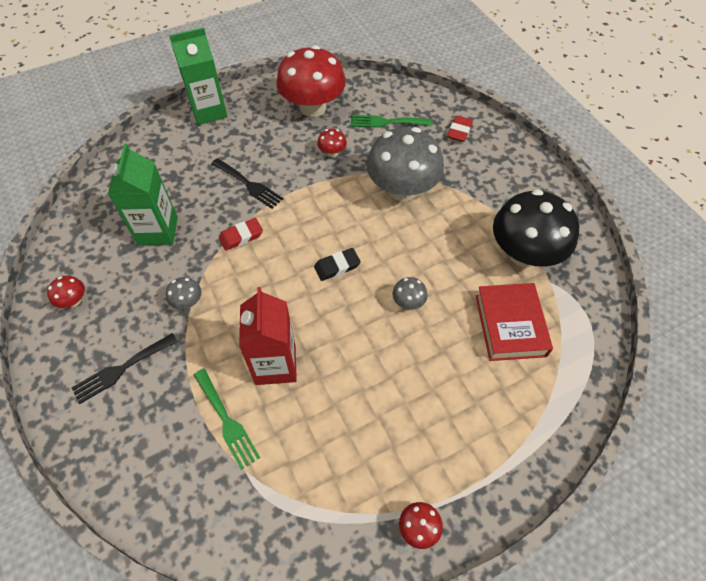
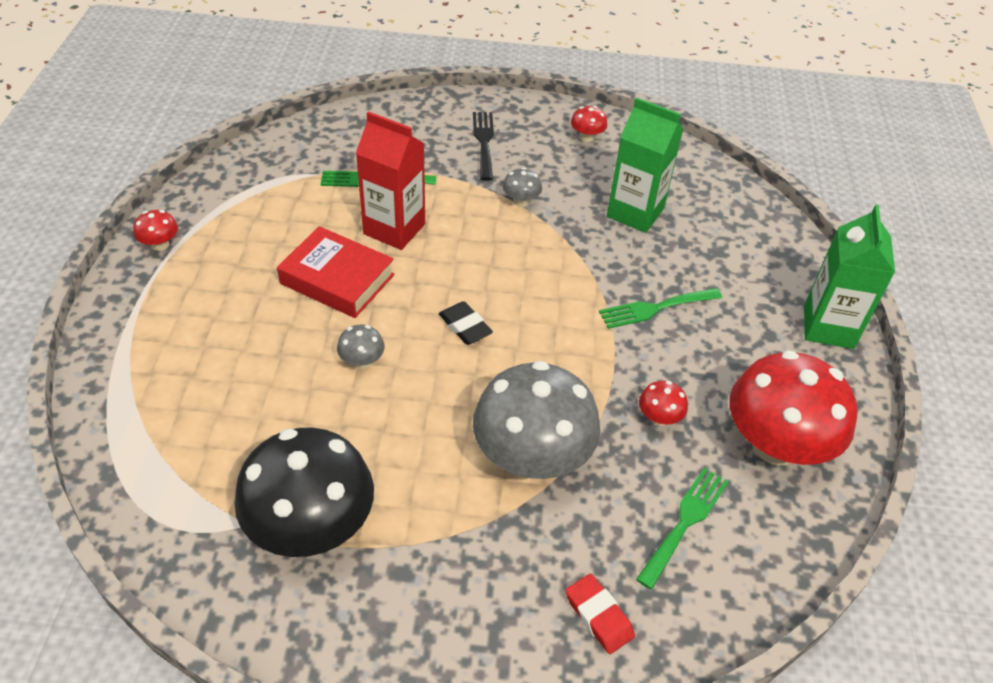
camera: 120 degrees right, 10 degrees down
(241, 236) = (575, 269): red eraser -> none
(249, 185) = (655, 308): black fork -> green fork
(337, 266) = (465, 326): black eraser -> black eraser turned 45 degrees counterclockwise
(510, 325) = (242, 434): red book -> red book (337, 279)

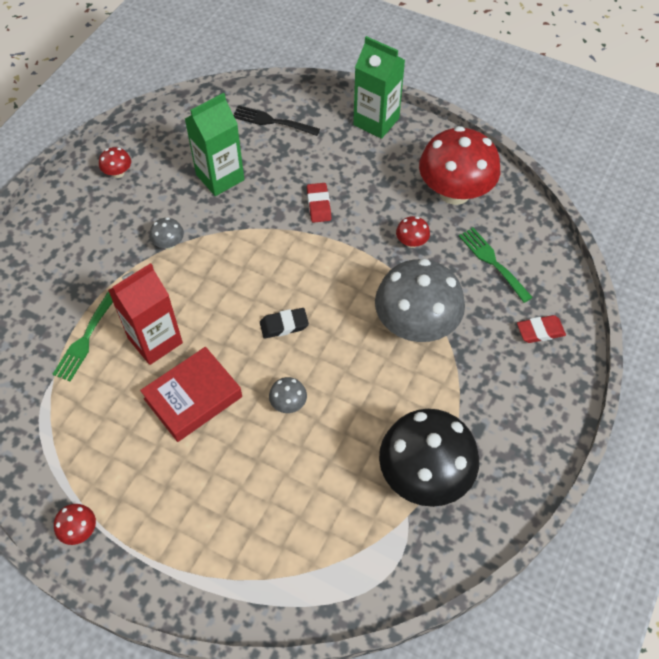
camera: 65 degrees left, 10 degrees up
(484, 142) = (83, 243): black fork -> black fork (272, 121)
(655, 308) = (319, 205): green fork -> red eraser

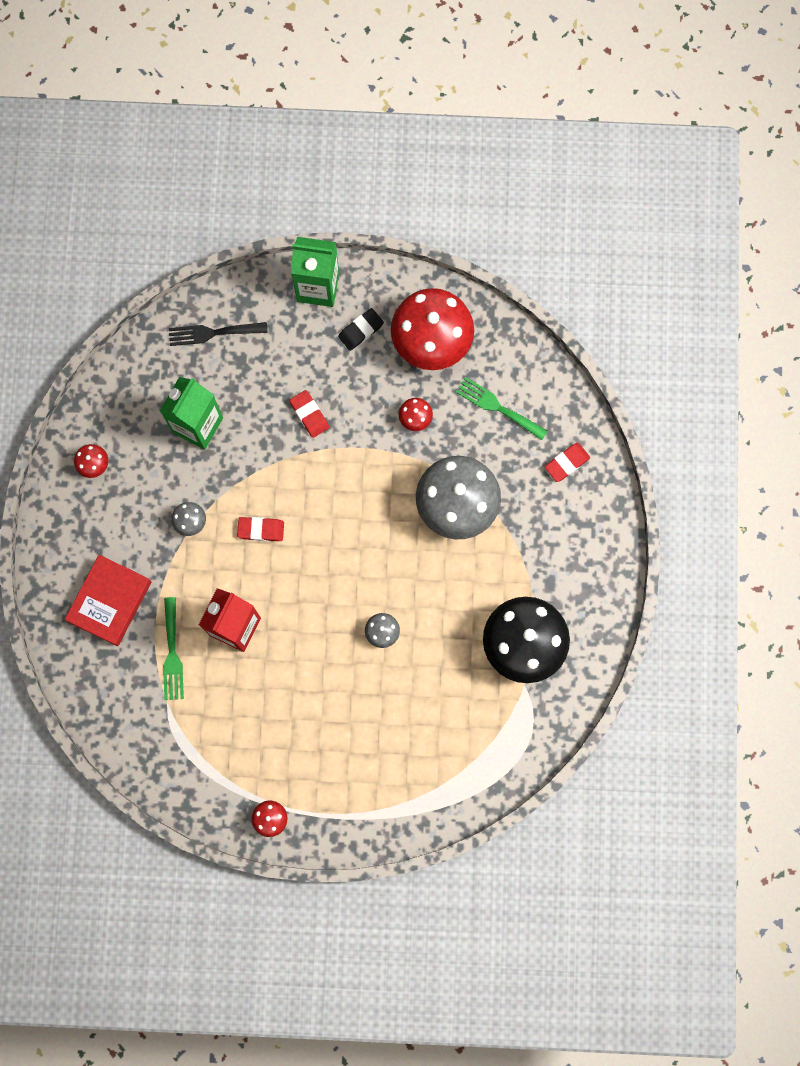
camera: 25 degrees left, 20 degrees up
(193, 398) = (298, 664): red book -> red book (110, 601)
(226, 273) = (261, 530): none -> red eraser
(284, 325) = (341, 559): black eraser -> black eraser (361, 330)

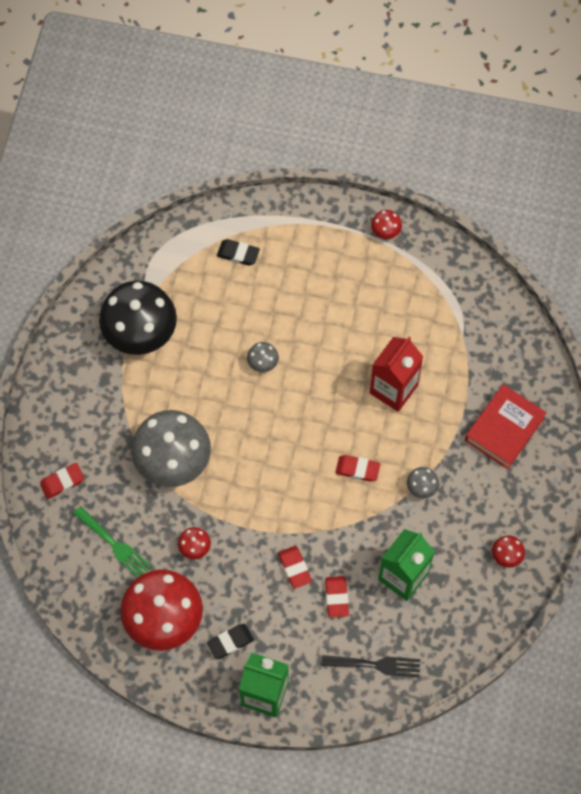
camera: 170 degrees left, 10 degrees down
(172, 654) = (453, 375): green fork -> none
(262, 392) = (336, 597): none -> red eraser
(434, 759) = (238, 254): none -> black eraser

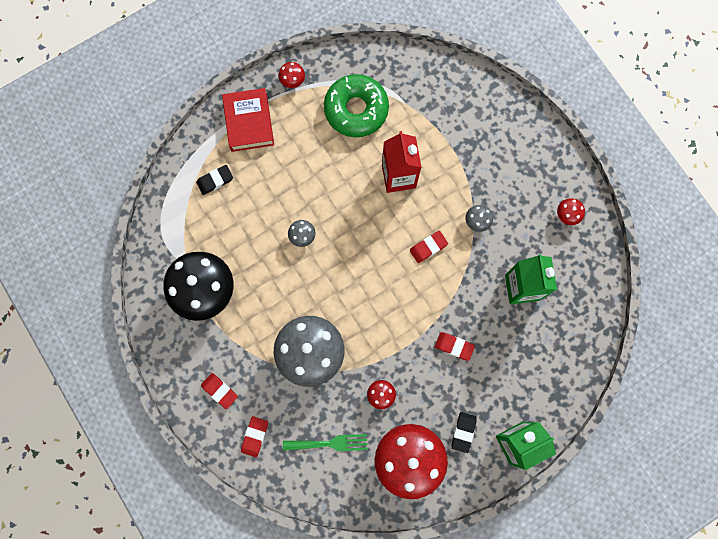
camera: 45 degrees left, 10 degrees up
(336, 597) = (497, 339): red eraser -> red eraser (219, 391)
(376, 665) = (561, 357): black fork -> none
(414, 302) = (356, 109): none -> green donut
(504, 429) = (488, 138): red book -> red book (249, 122)

